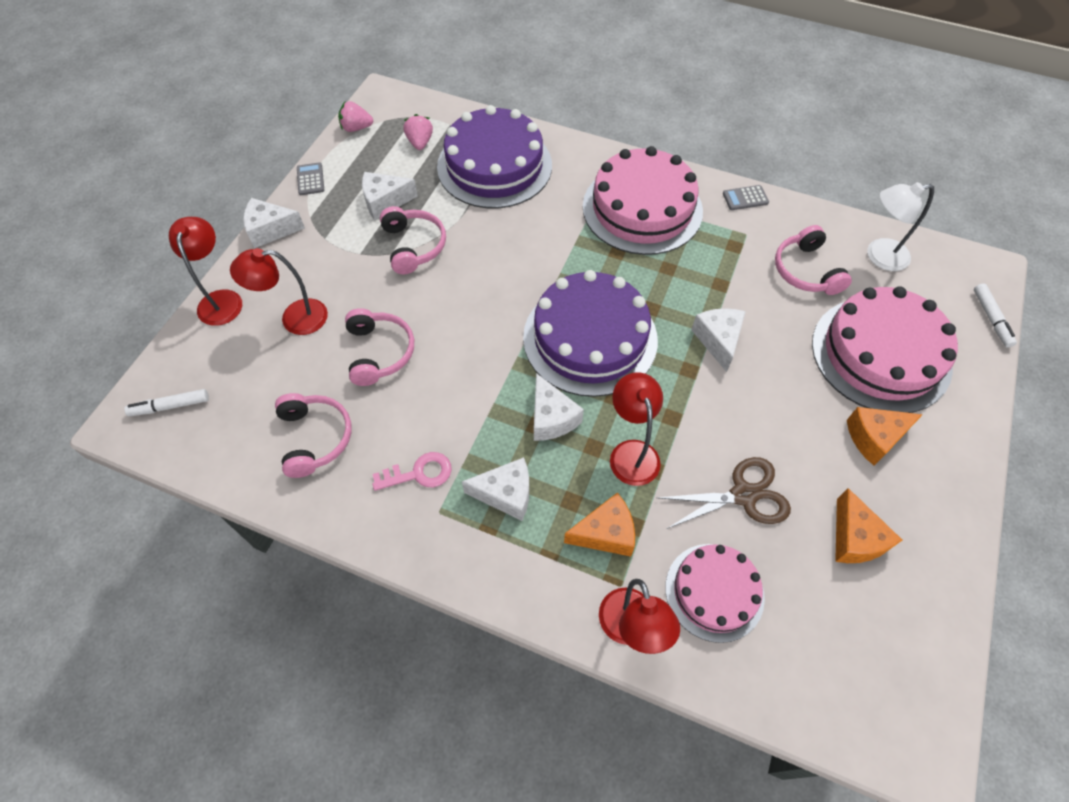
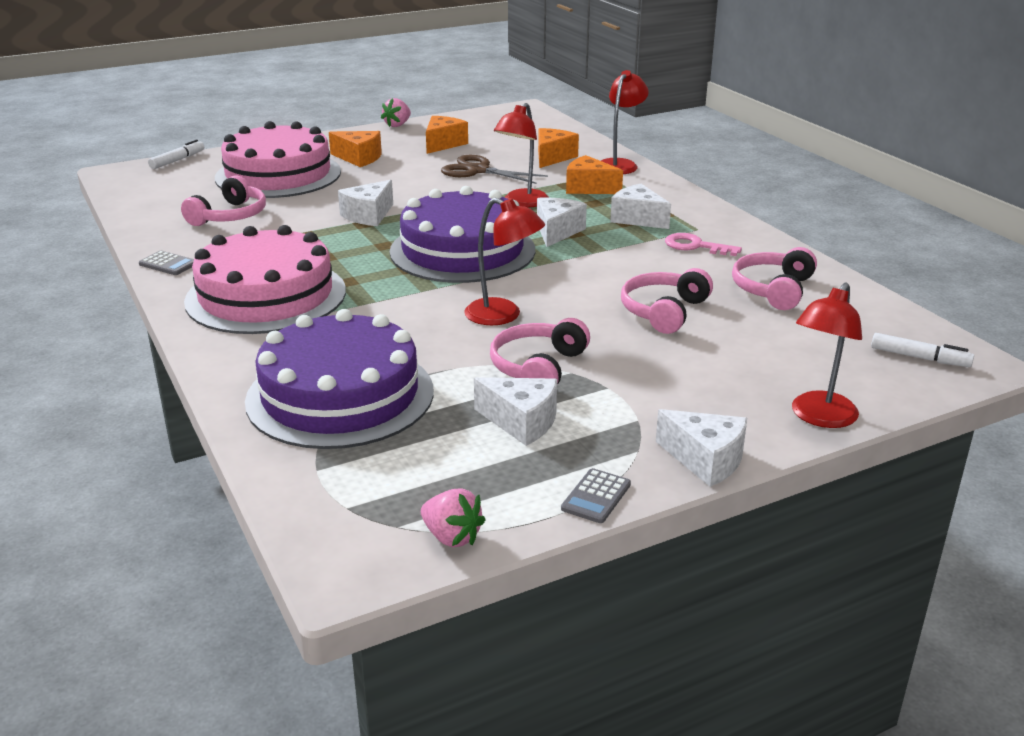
camera: 140 degrees left, 30 degrees down
(294, 318) = (735, 367): red lamp -> red lamp (503, 316)
(420, 142) = (389, 467): pink strawberry -> pink strawberry (397, 125)
(714, 591) = (552, 157): pink cake -> orange cheese
(879, 256) = (164, 202): white lamp -> none

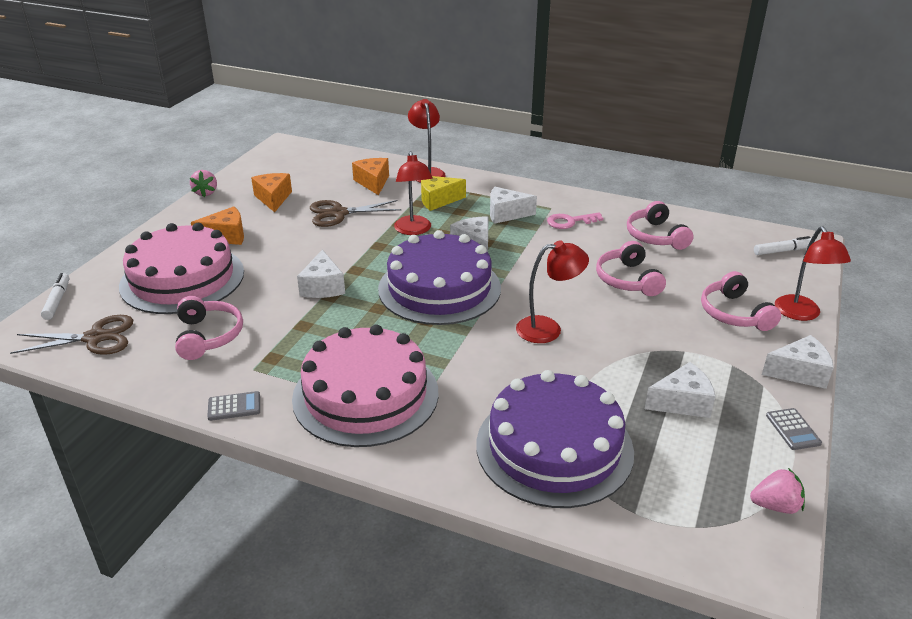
camera: 40 degrees left, 5 degrees up
(160, 190) = (95, 338): none -> brown scissors
(537, 367) = (628, 357): pink headphones -> pink headphones (734, 313)
(588, 188) = (437, 200): orange cheese -> yellow cheese

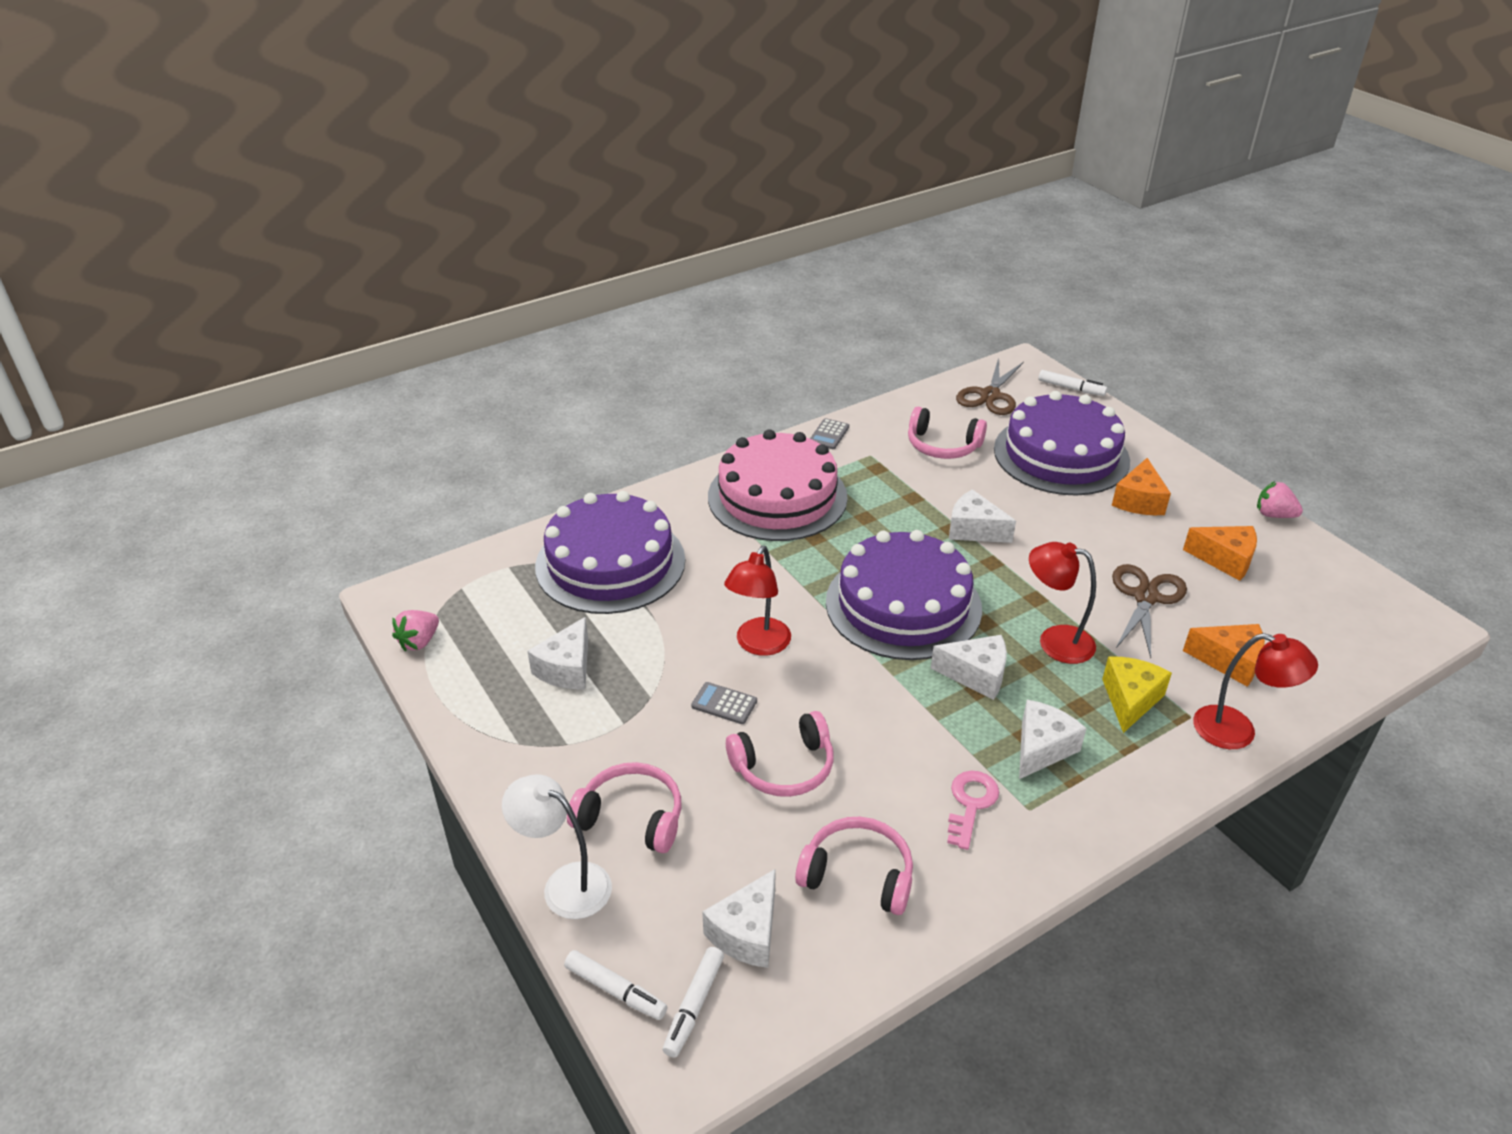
camera: 125 degrees right, 5 degrees up
(182, 279) = (1061, 455): pink cake -> purple cake
(627, 280) = (784, 767): pink headphones -> pink headphones turned 135 degrees clockwise
(792, 429) = (456, 717): grey calculator -> grey calculator (724, 703)
(799, 372) = (499, 788): white cheese -> white cheese (747, 932)
(801, 314) = (565, 884): red lamp -> white lamp
(813, 273) = (616, 990): none -> white marker

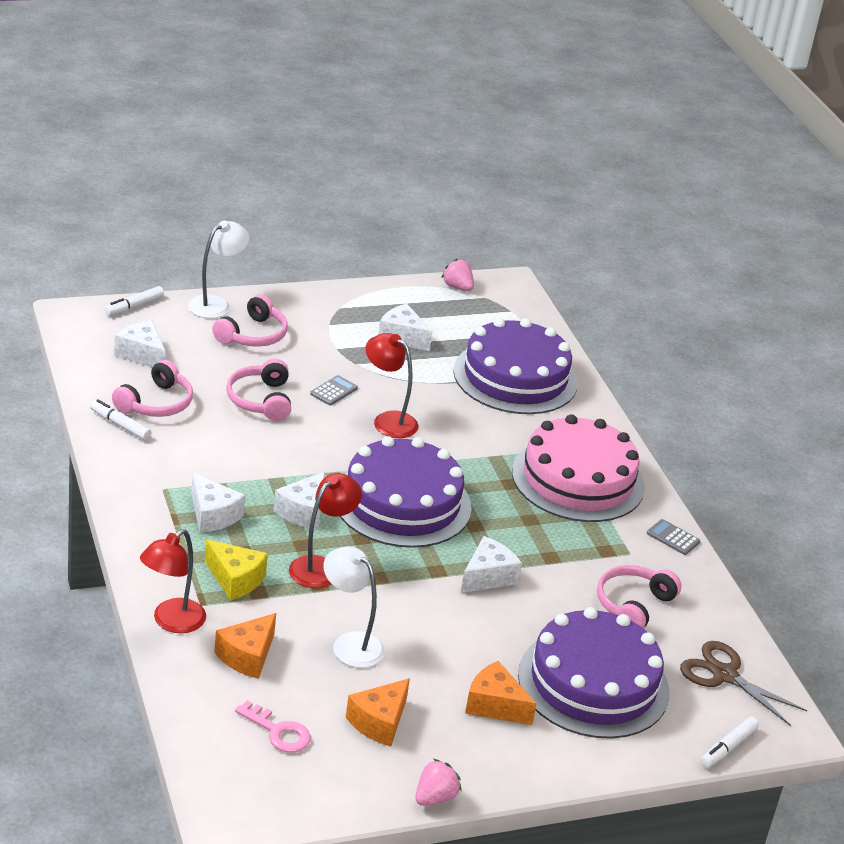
camera: 100 degrees right, 5 degrees down
(694, 1006) = (107, 327): white marker -> white marker (120, 425)
(970, 804) = (183, 465): pink key -> pink key (278, 732)
(1146, 597) = (350, 644): brown scissors -> white lamp

